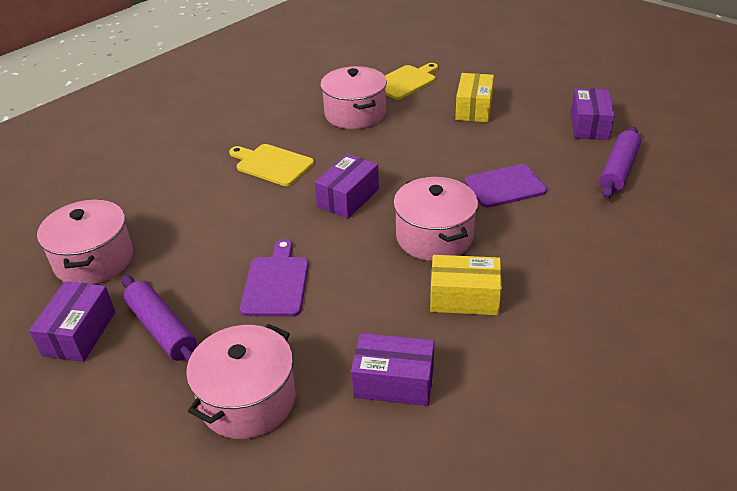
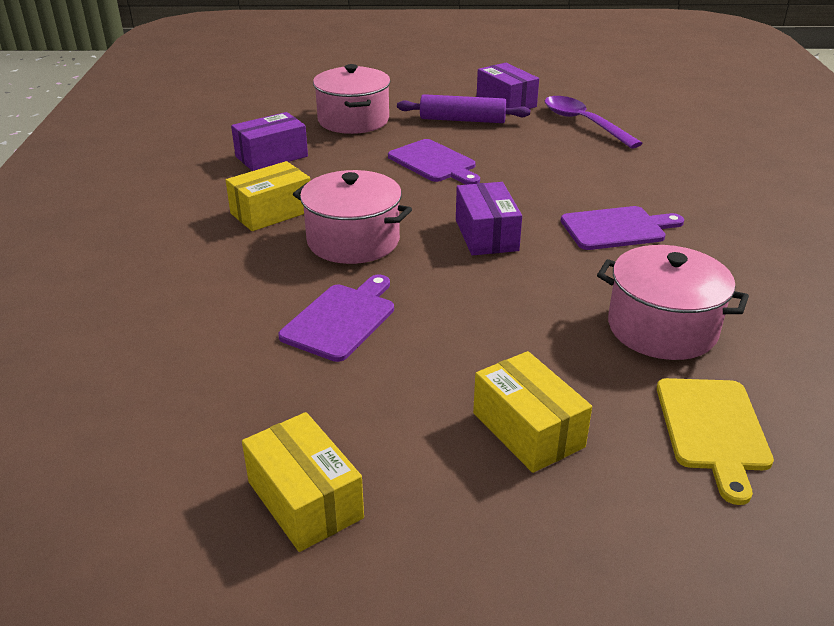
camera: 135 degrees right, 5 degrees down
(94, 260) = (584, 123): pink pot -> purple spoon
(272, 164) = (617, 228): yellow cutting board -> purple cutting board
(589, 125) = (305, 500): purple box -> yellow box
(618, 170) = (199, 423): purple rolling pin -> none

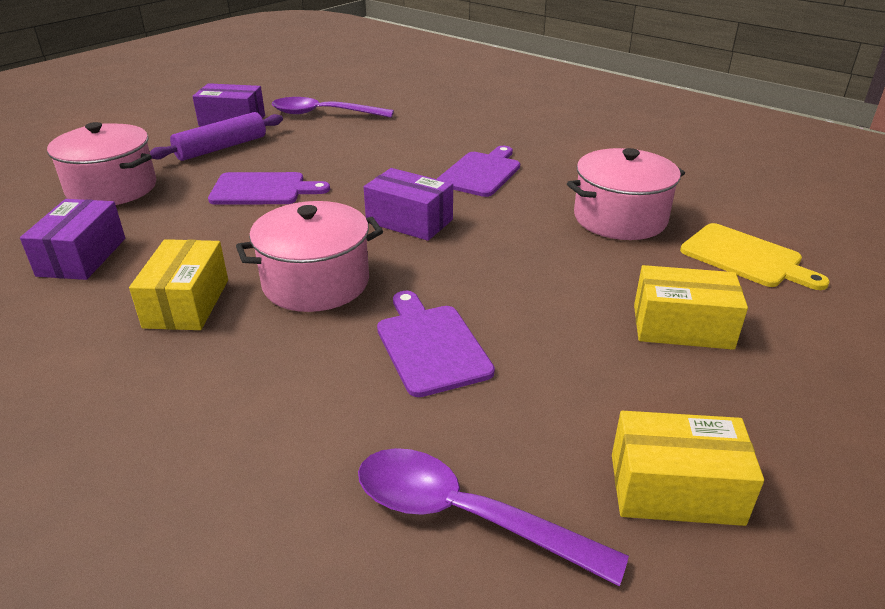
camera: 50 degrees left, 0 degrees up
(187, 413) = (466, 516): none -> purple spoon

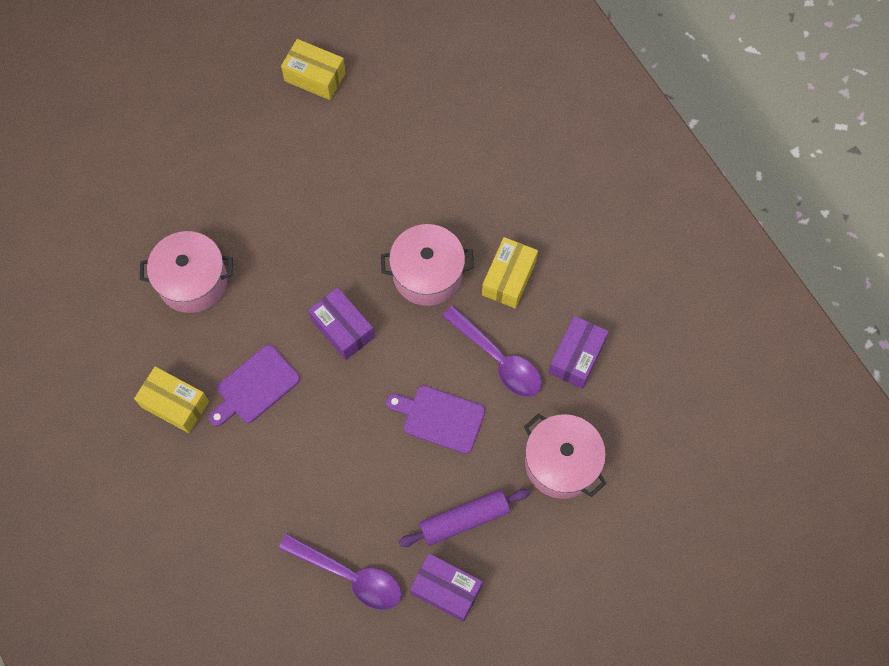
camera: 160 degrees left, 35 degrees up
(431, 346) = (380, 194): purple cutting board -> none
(466, 516) = (405, 92): purple spoon -> purple spoon (497, 359)
(682, 327) = (237, 164): yellow box -> yellow box (175, 404)
(745, 257) = (147, 209): yellow cutting board -> none

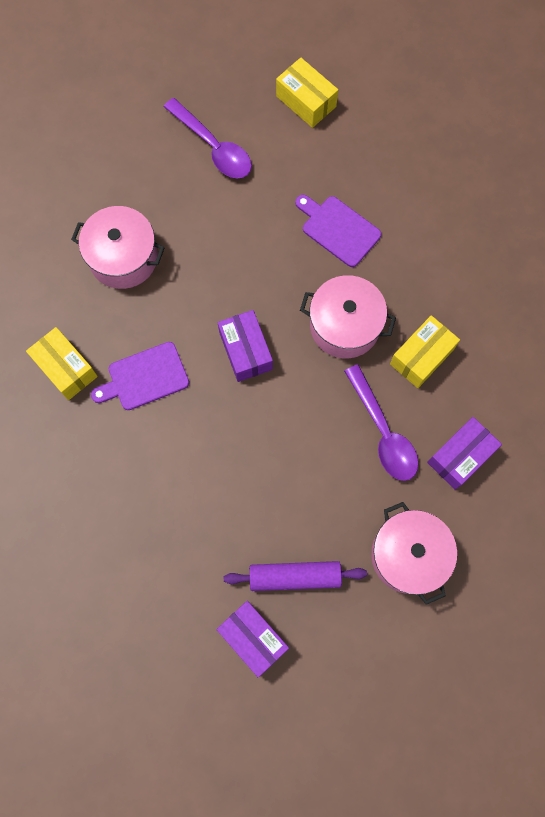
camera: 20 degrees right, 5 degrees up
(349, 575) = (167, 590): purple spoon -> purple spoon (213, 147)
(440, 418) = (307, 469): purple cutting board -> purple cutting board (338, 229)

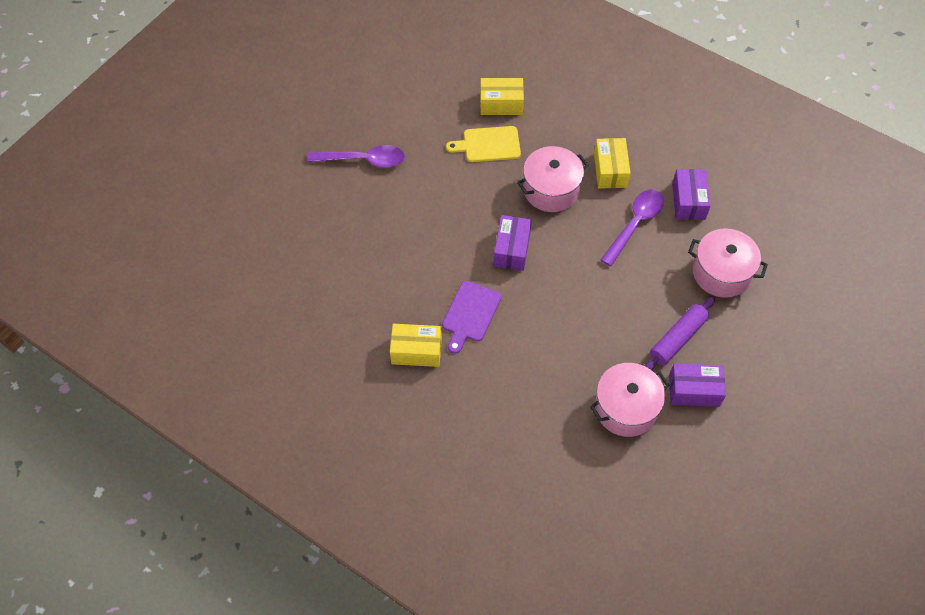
camera: 45 degrees left, 15 degrees down
(123, 257) = (379, 262): pink pot -> pink pot (625, 408)
(246, 351) = (512, 249): purple box -> purple box turned 75 degrees clockwise
(306, 101) = (390, 94): yellow box -> yellow box (501, 104)
(338, 229) = (488, 144): purple cutting board -> yellow cutting board
(383, 431) = (635, 224): purple spoon -> purple spoon turned 75 degrees counterclockwise

